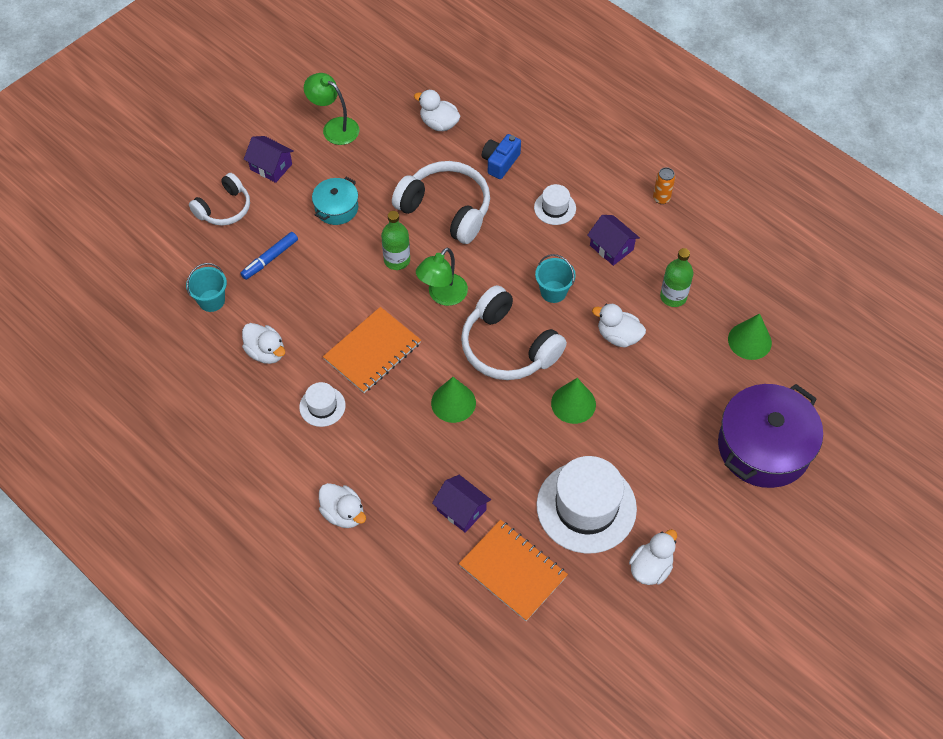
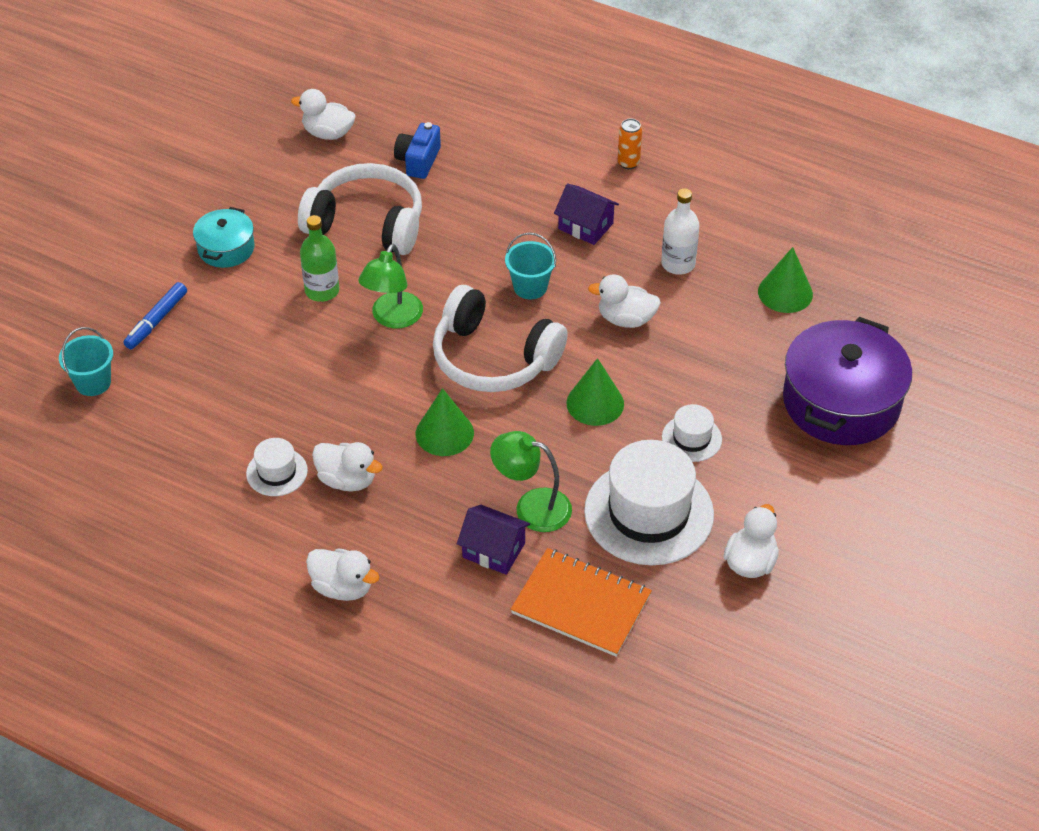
camera: 15 degrees left, 10 degrees down
(224, 208) = (79, 276): white headphones -> none
(266, 352) = (184, 426): white duck -> white duck (347, 480)
(271, 167) = (126, 219): purple house -> none
(334, 127) = (195, 161): green lamp -> green lamp (532, 507)
(372, 351) = (322, 397): orange notebook -> none
(555, 208) = (502, 197): white hat -> white hat (691, 438)
(673, 296) = (678, 264): green bottle -> white bottle

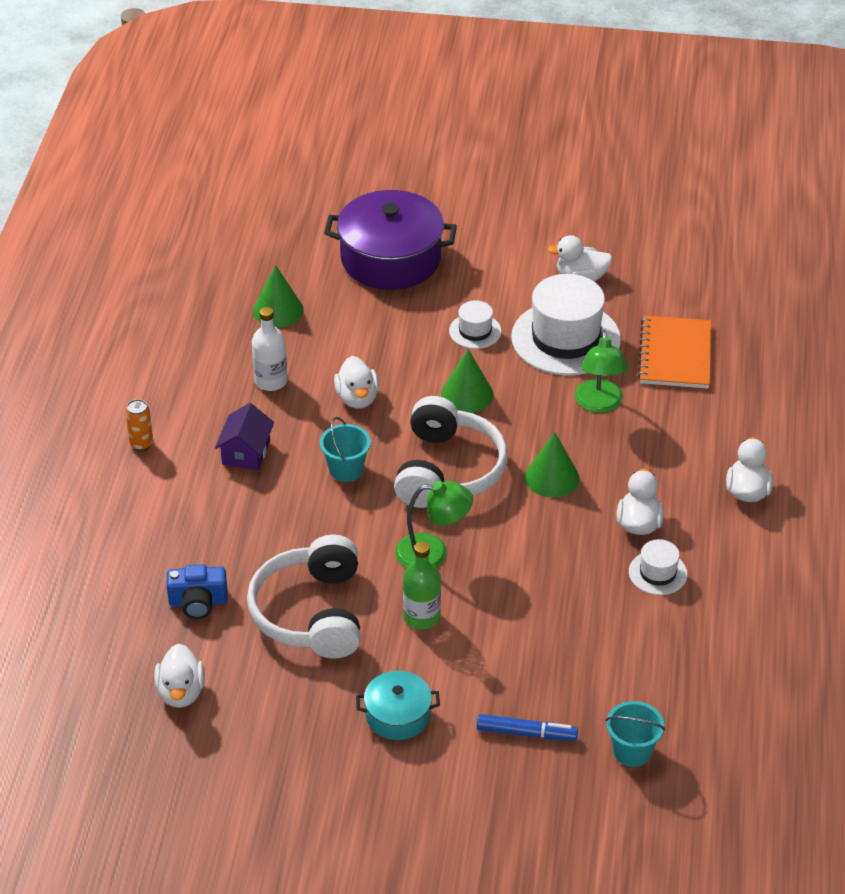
camera: 110 degrees left, 5 degrees down
(493, 550) = (655, 414): purple house -> none

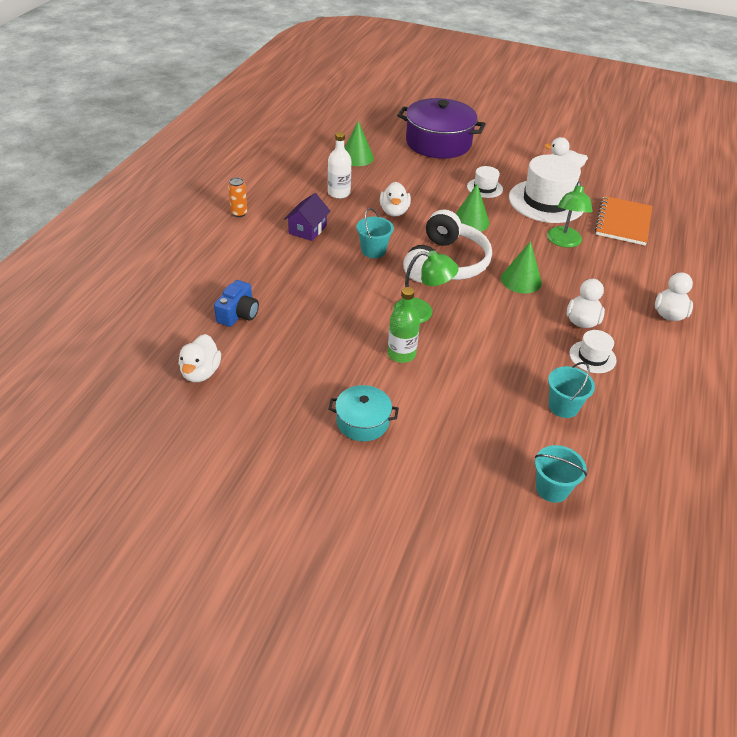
camera: 10 degrees right, 0 degrees up
(198, 602) = (238, 314): blue camera -> blue camera turned 75 degrees counterclockwise
(311, 613) = (318, 336): white headphones -> none
(526, 733) = (464, 456): blue marker -> none
(631, 647) = (563, 406): none -> turquoise bucket

